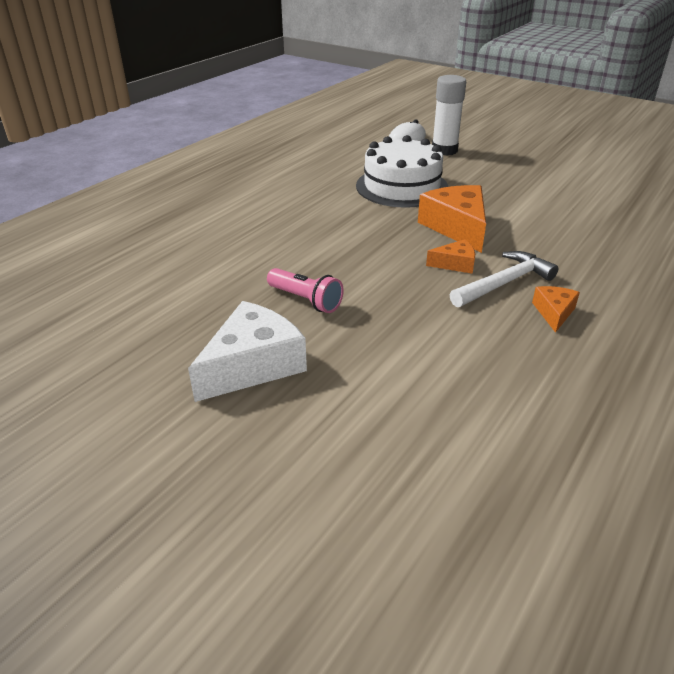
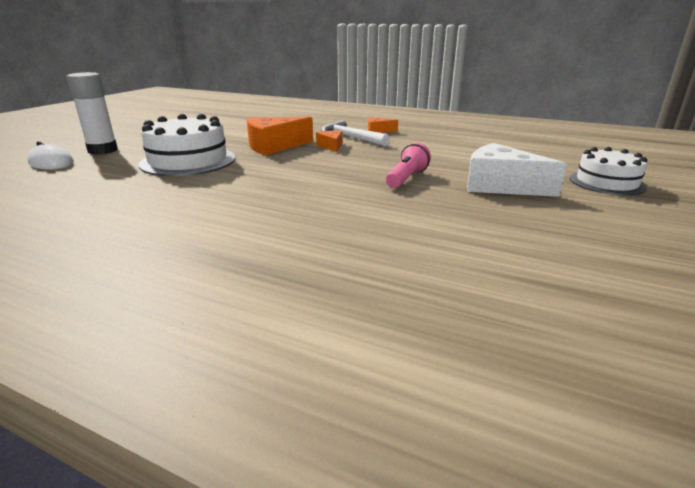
camera: 100 degrees left, 10 degrees down
(216, 480) = (606, 182): none -> white cake

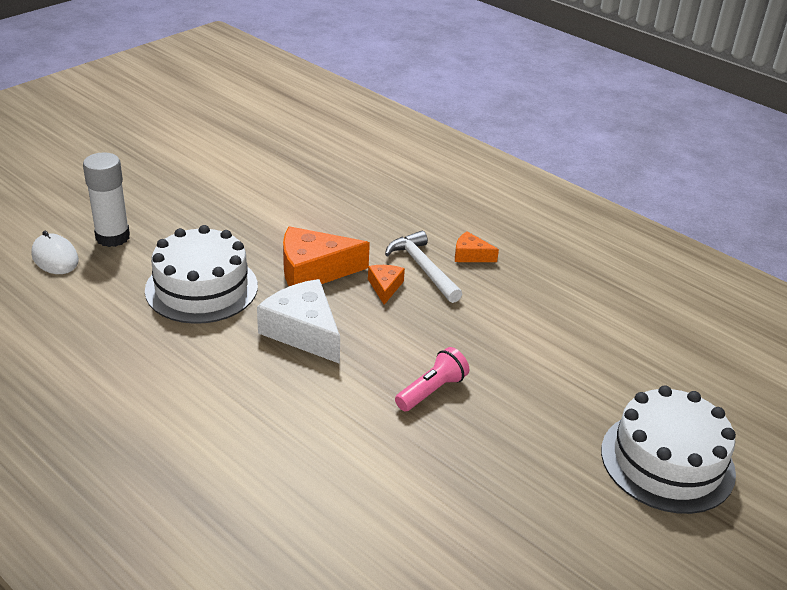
camera: 15 degrees right, 10 degrees up
(500, 185) = (531, 434): white cheese -> white cheese (303, 331)
(606, 182) = (667, 461): white cake -> white cake, size x1.54

